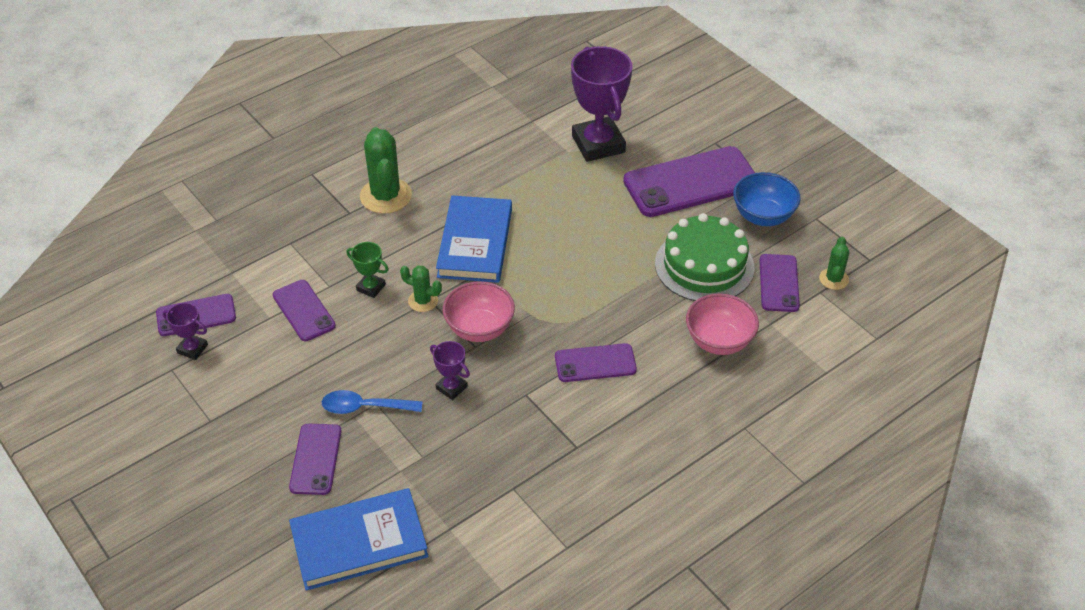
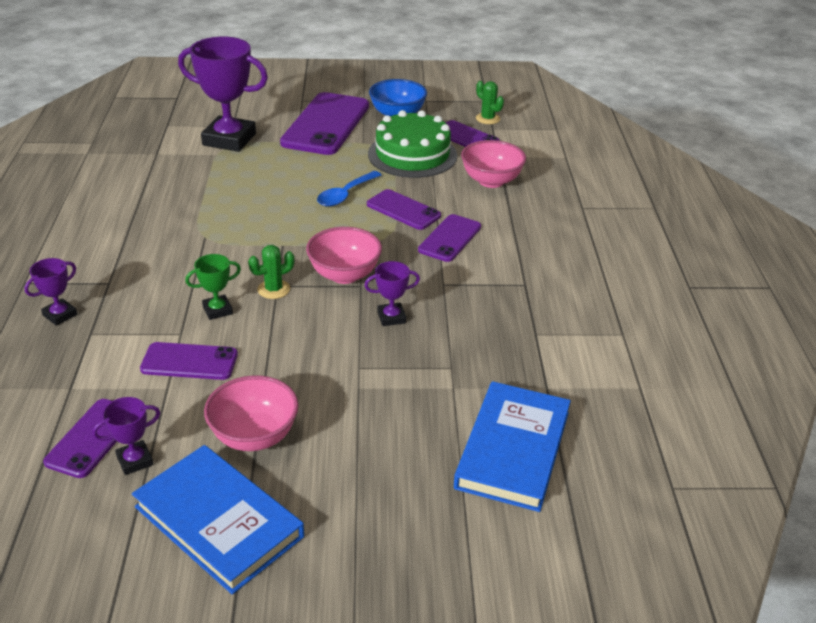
camera: 55 degrees left, 10 degrees down
(259, 392) = (254, 436): none -> pink bowl
(294, 215) = (60, 315): none -> purple trophy
(316, 459) = (384, 434): purple phone -> purple phone (403, 210)
(365, 407) = (356, 376): blue spoon -> blue spoon (345, 195)
(386, 196) = (121, 255): green cactus -> none
(475, 243) = (247, 235): blue book -> blue book (218, 522)

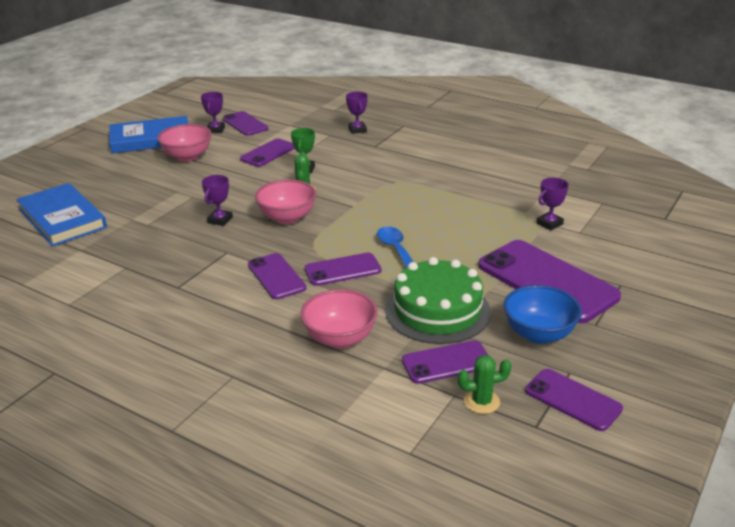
camera: 125 degrees right, 5 degrees down
(229, 139) = (549, 223): purple trophy -> purple trophy, size x0.46
(450, 95) = (572, 400): none -> purple phone

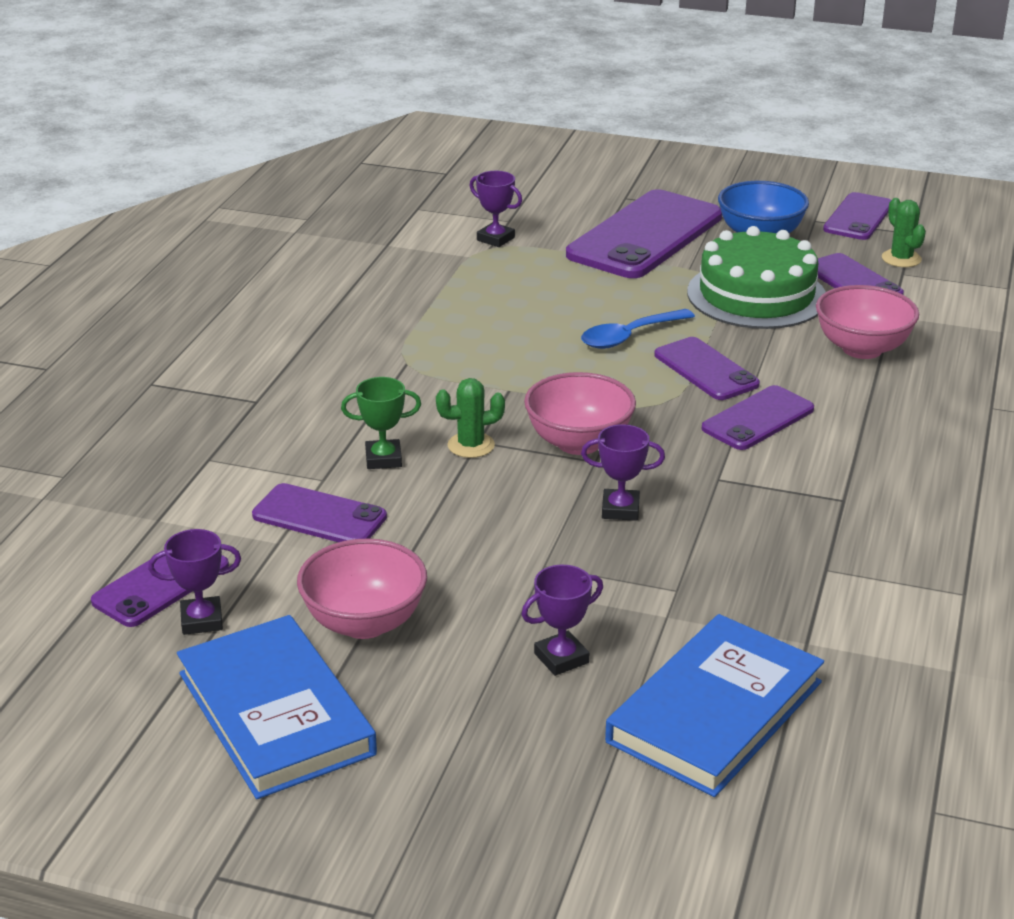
camera: 105 degrees left, 0 degrees up
(357, 130) = (179, 430): purple trophy -> purple trophy (561, 658)

